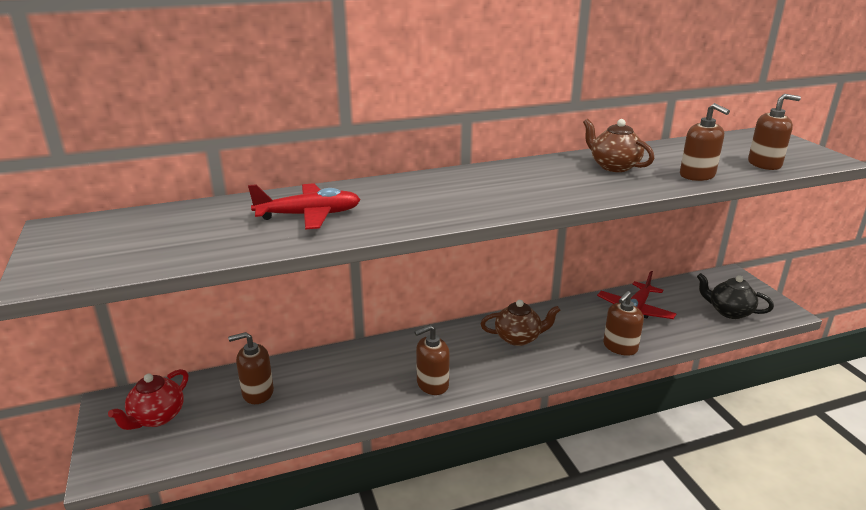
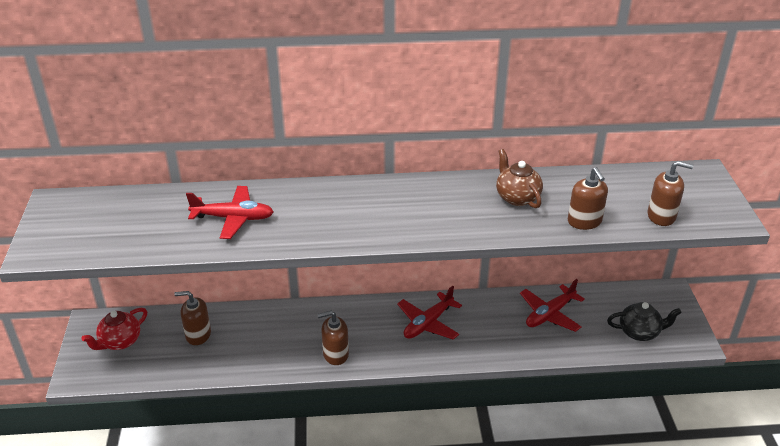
camera: 15 degrees right, 10 degrees up
(518, 338) = (428, 323): brown teapot -> red plane
(620, 347) = (513, 350): brown soap dispenser -> none
(729, 312) = (639, 332): black teapot -> black teapot turned 135 degrees clockwise

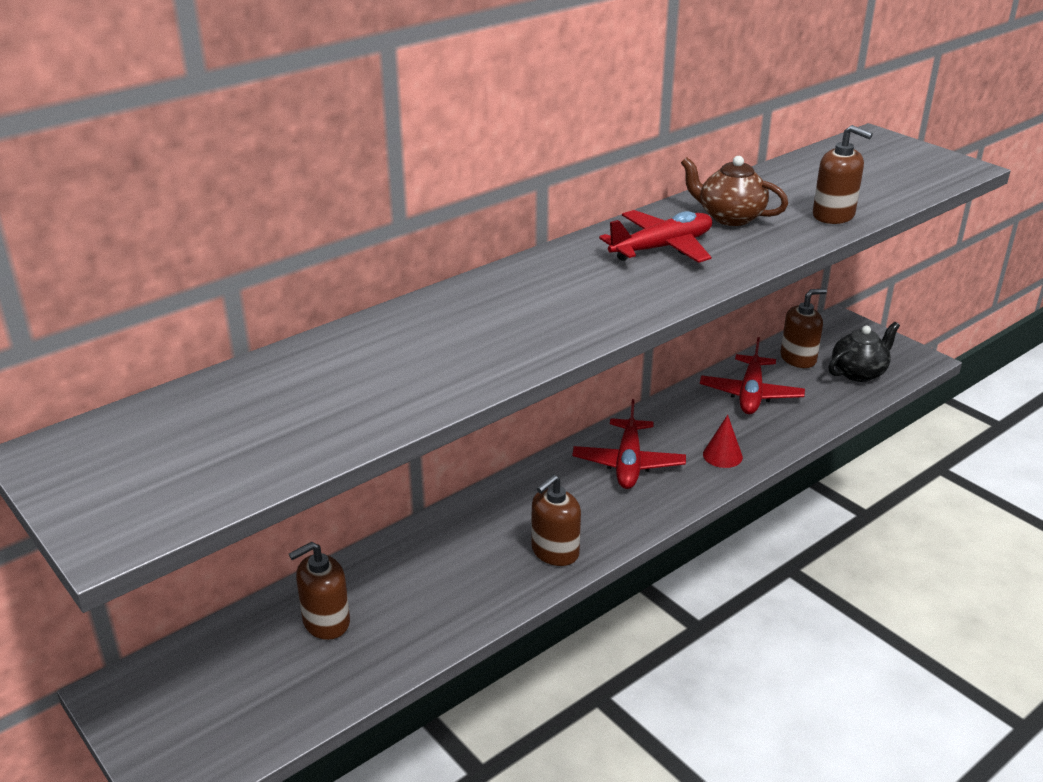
camera: 35 degrees left, 5 degrees down
(120, 341) = (202, 693): red teapot -> none
(233, 218) = (401, 363): red plane -> red plane (662, 248)
(487, 345) = (722, 455): none -> red cone
(661, 216) = (897, 186): brown soap dispenser -> brown soap dispenser (798, 358)

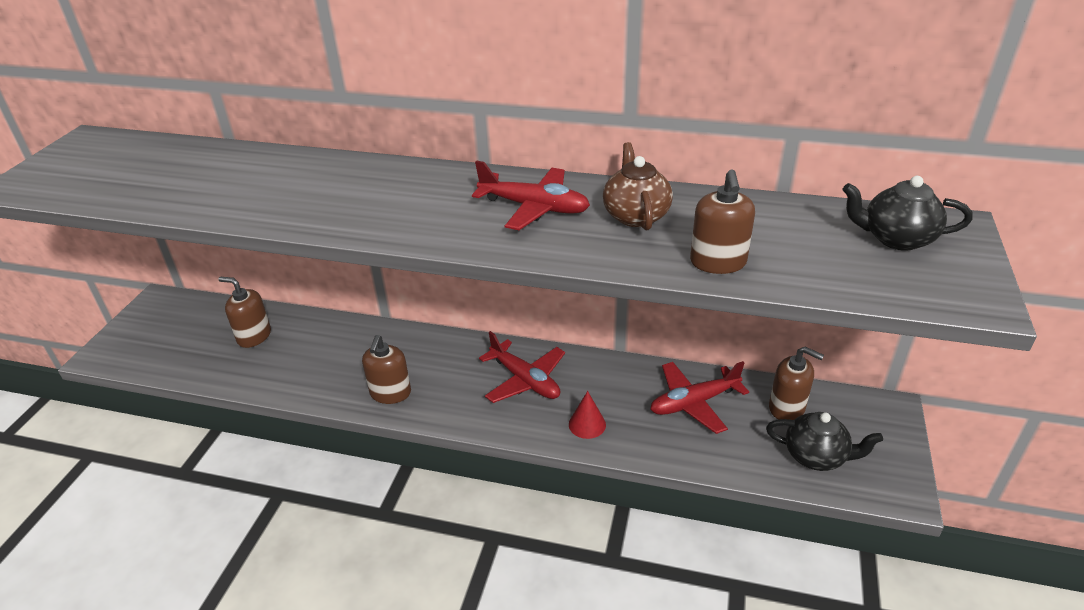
camera: 55 degrees right, 5 degrees up
(555, 552) = (390, 393): brown soap dispenser -> brown soap dispenser turned 90 degrees counterclockwise
(628, 463) = (525, 380): red plane -> red plane turned 105 degrees counterclockwise
(870, 157) = (896, 239): none -> black teapot

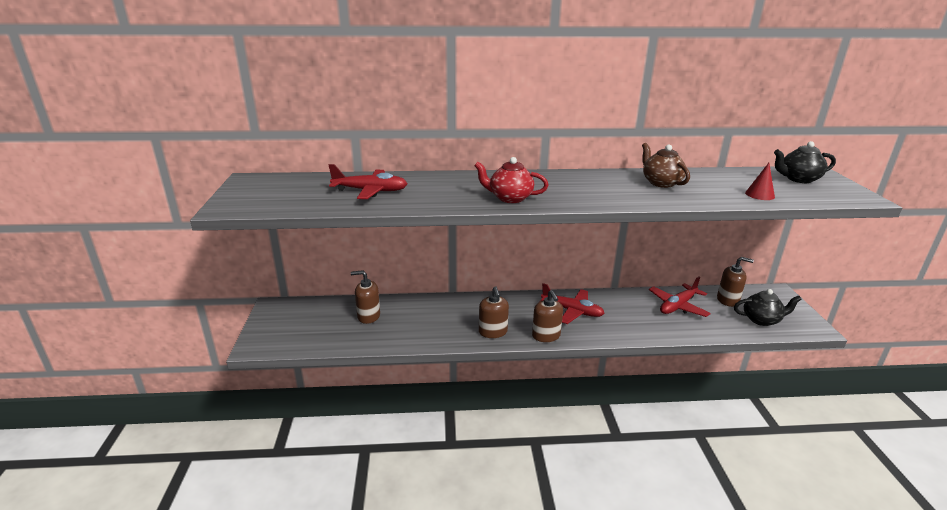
camera: 20 degrees left, 10 degrees down
(371, 217) = (510, 198): none -> red teapot
(534, 207) = (601, 185): red plane -> red plane (370, 191)
(587, 424) = (628, 327): red cone -> red cone (759, 194)
(718, 262) = (728, 197): brown soap dispenser -> brown soap dispenser (546, 336)

